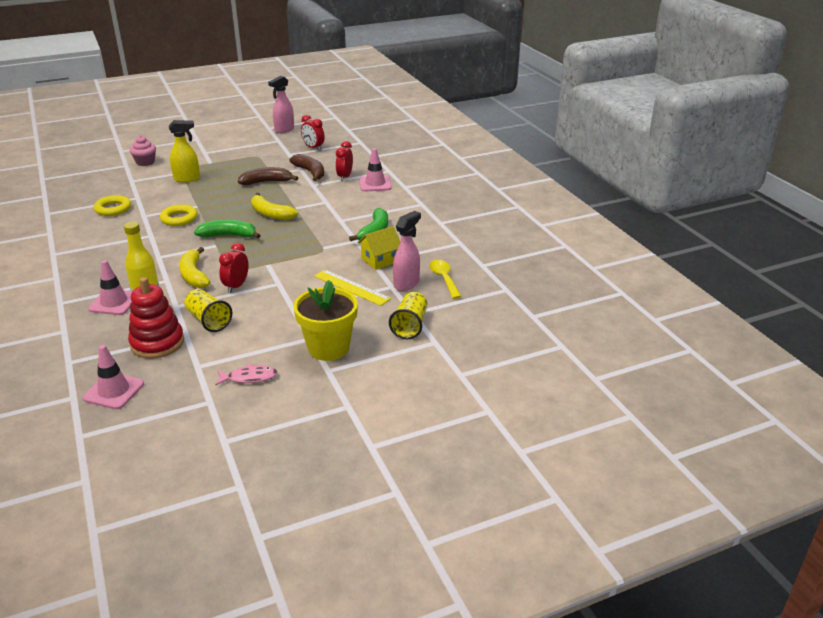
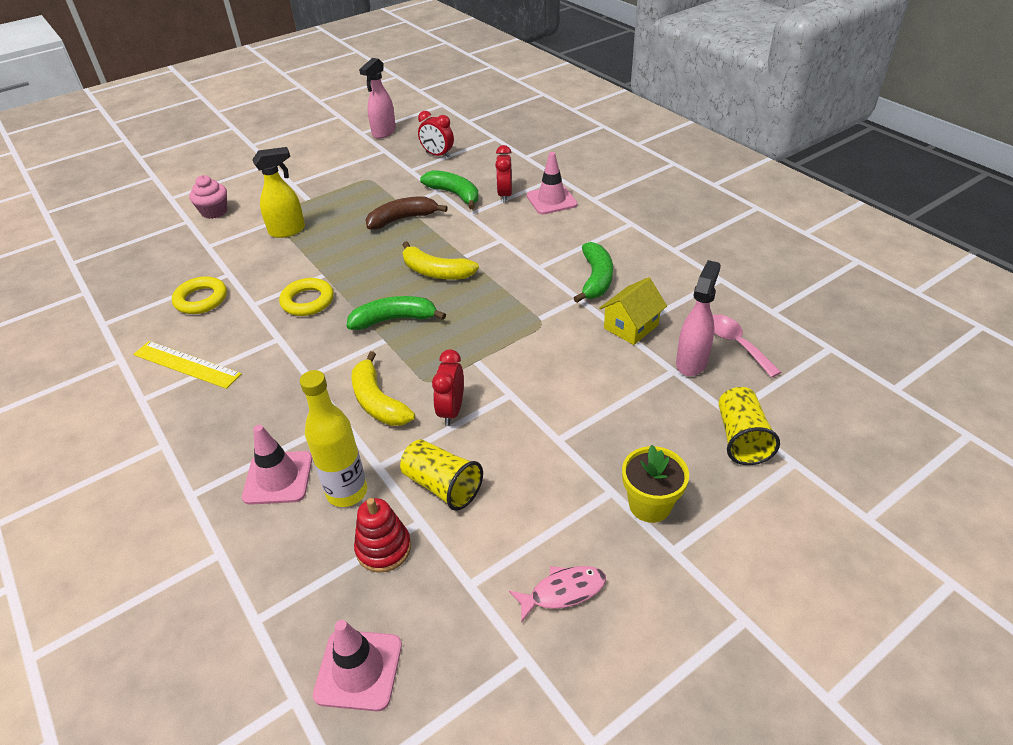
camera: 10 degrees left, 10 degrees up
(157, 343) = (383, 548): red stacking toy -> red stacking toy, size x0.66
(310, 172) = (454, 194): brown banana -> green banana
(328, 348) = (650, 505): yellow flower pot -> yellow flower pot, size x0.66
(351, 287) = (619, 383): yellow ruler -> yellow ruler (186, 364)
(443, 278) = (736, 344): yellow spoon -> pink spoon

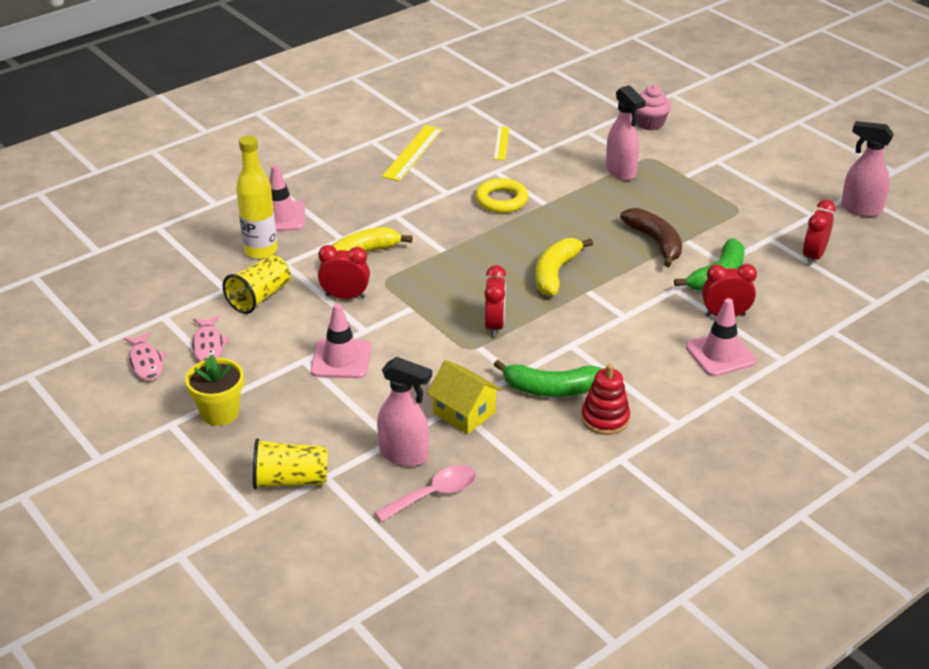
camera: 85 degrees right, 5 degrees down
(201, 299) = (501, 143): yellow ring -> yellow ruler
(288, 230) = (621, 172): yellow spray bottle -> pink spray bottle
(358, 670) = (109, 273): pink traffic cone -> pink traffic cone (341, 359)
(383, 548) = (204, 273): red stacking toy -> red stacking toy (605, 418)
(394, 319) = (474, 253): green banana -> none
(509, 308) = (494, 325): none -> red clock
(531, 528) = (208, 345): none -> pink fish

